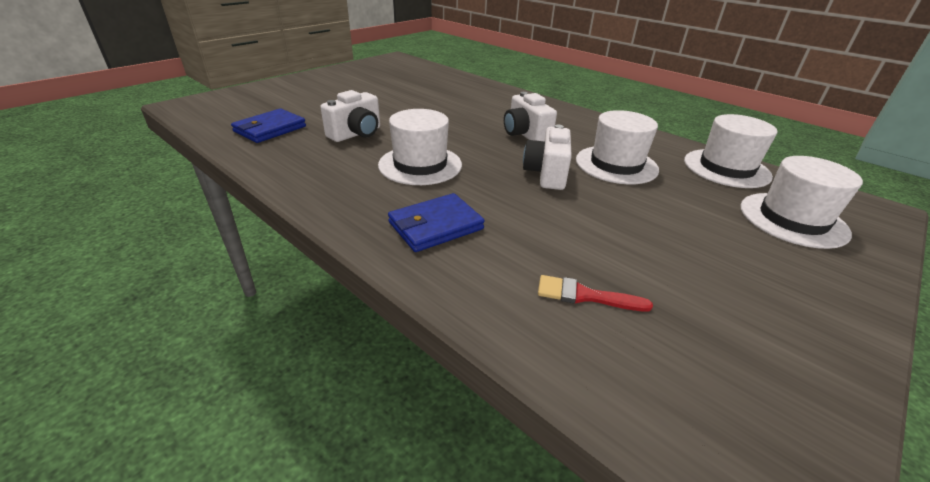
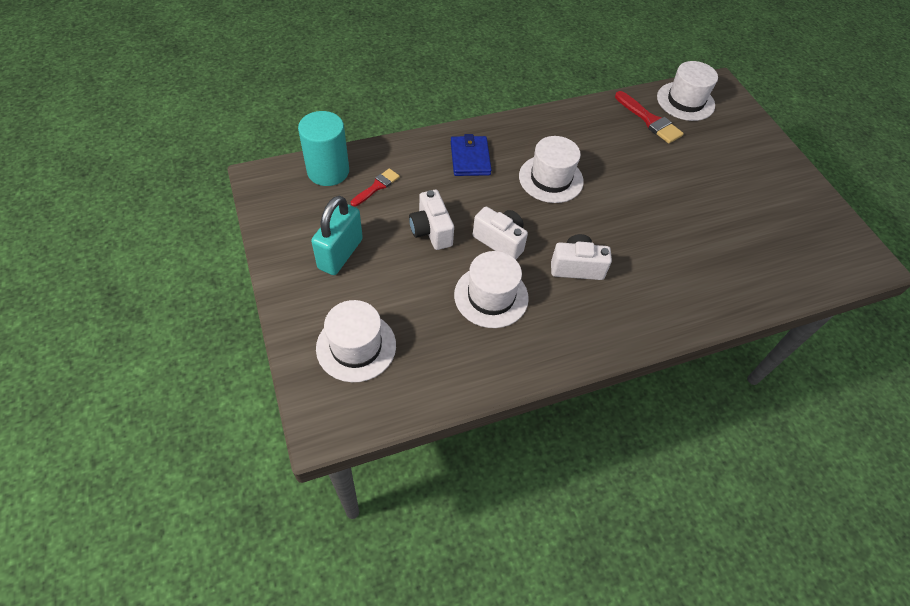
camera: 115 degrees right, 20 degrees up
(270, 129) = (650, 120): blue wallet -> red brush
(356, 134) = (622, 162): white camera -> white camera (431, 231)
(627, 379) = (328, 171): none -> turquoise cylinder
(726, 168) = (441, 377): white hat -> white hat (685, 101)
(732, 280) = (340, 254): none -> turquoise padlock

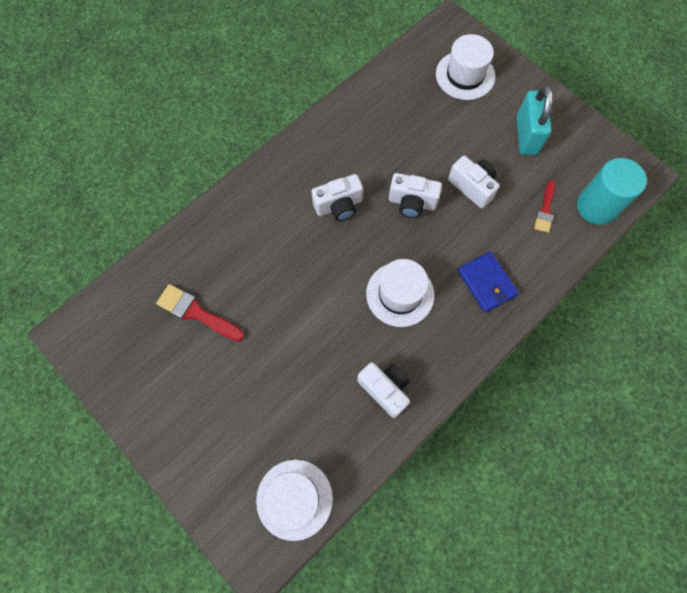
camera: 160 degrees right, 15 degrees up
(491, 296) = (394, 151): white hat -> none
(593, 129) = (385, 389): none -> white camera
(650, 120) = (328, 438): red brush -> red brush (196, 313)

